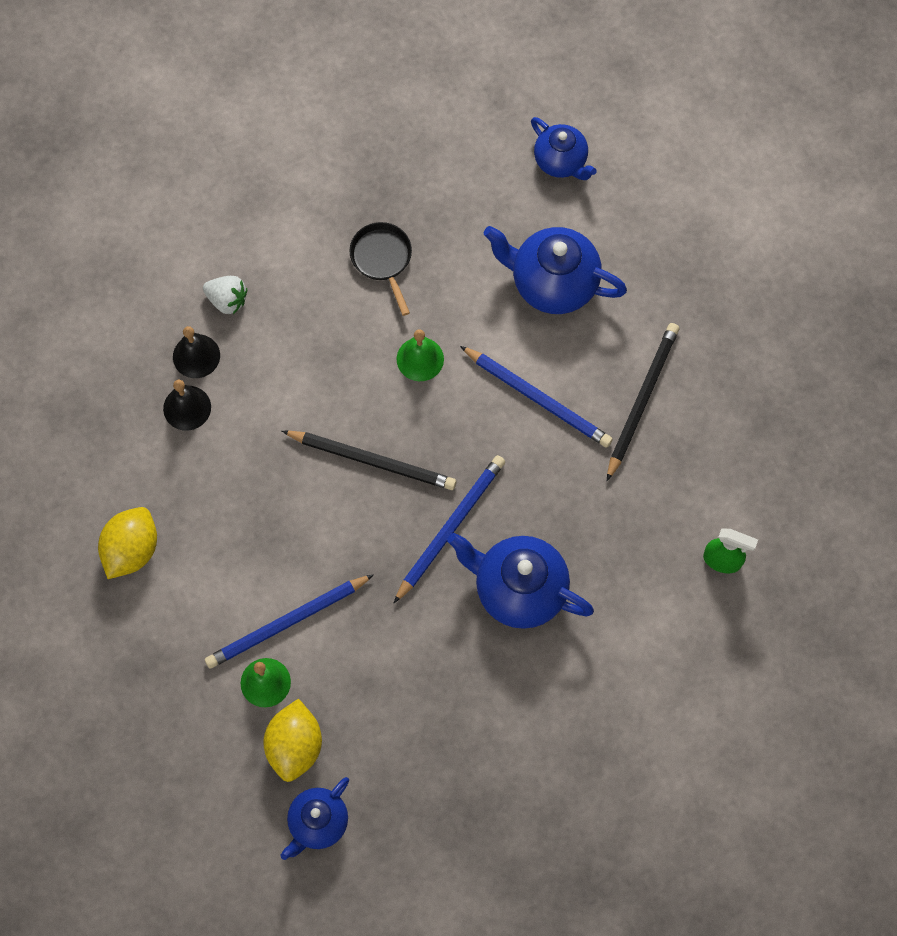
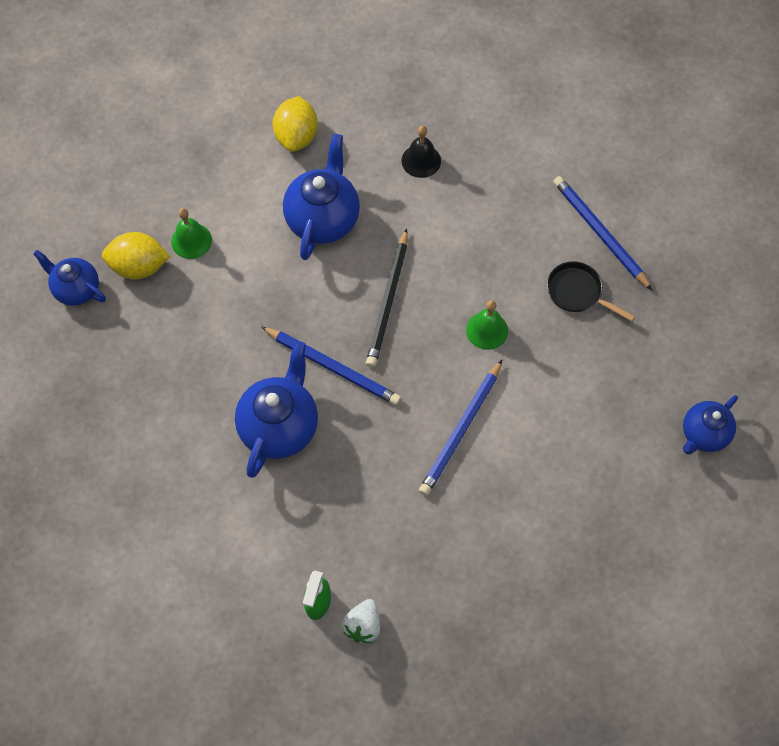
camera: 85 degrees right, 5 degrees down
(131, 550) = (296, 136): yellow lemon -> yellow lemon turned 75 degrees clockwise
(196, 356) = (467, 162): black bell -> none
(227, 300) = (520, 179): white strawberry -> white strawberry (363, 625)
(287, 623) = (241, 251): blue pencil -> blue pencil (599, 233)
(382, 259) = (577, 292): black pan -> black pan turned 120 degrees counterclockwise
(553, 283) = (576, 435): blue teapot -> blue teapot (323, 219)
(641, 400) = (470, 521): black pencil -> none

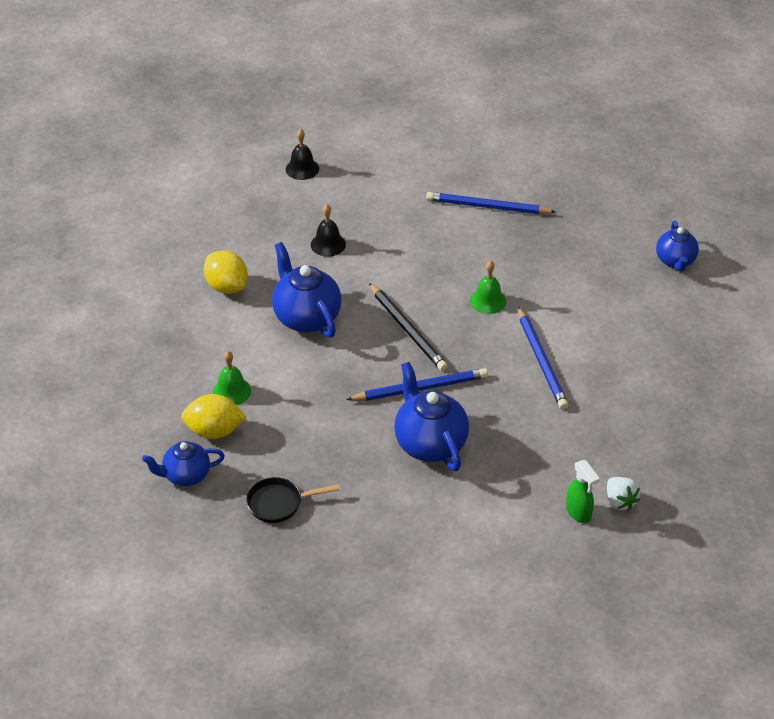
camera: 45 degrees left, 20 degrees down
(139, 267) = (214, 431): yellow lemon -> yellow lemon turned 45 degrees clockwise
(486, 65) = (302, 169): none -> black bell
(577, 292) = (514, 244): black pan -> black pan (279, 503)

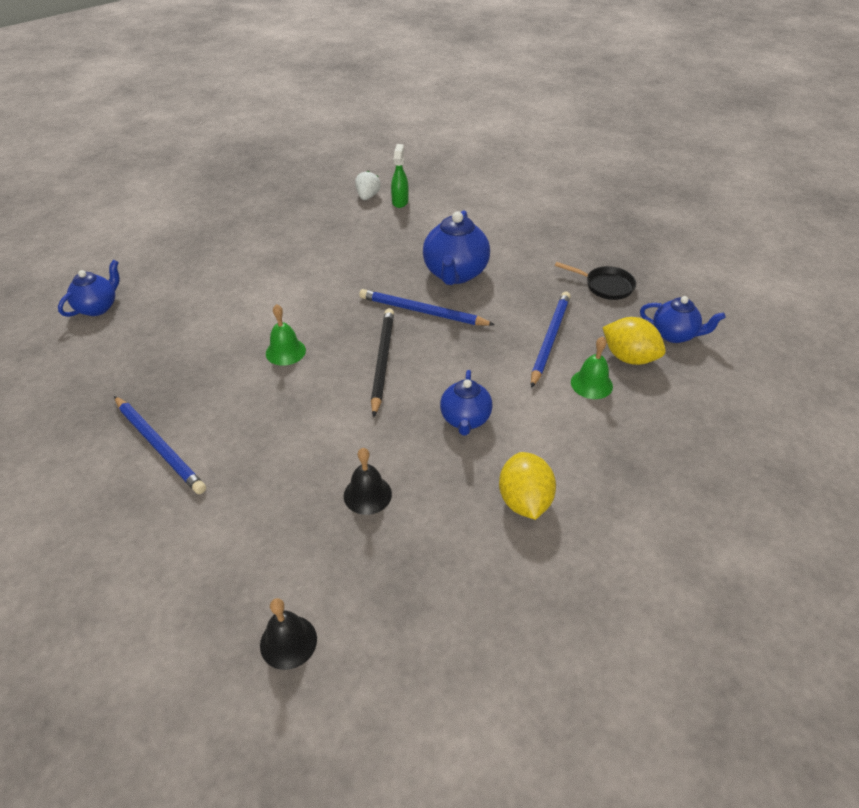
camera: 145 degrees left, 0 degrees up
(306, 317) = (465, 419): blue teapot -> blue teapot, size x0.63
(541, 361) = (306, 288): blue pencil -> blue pencil (549, 339)

